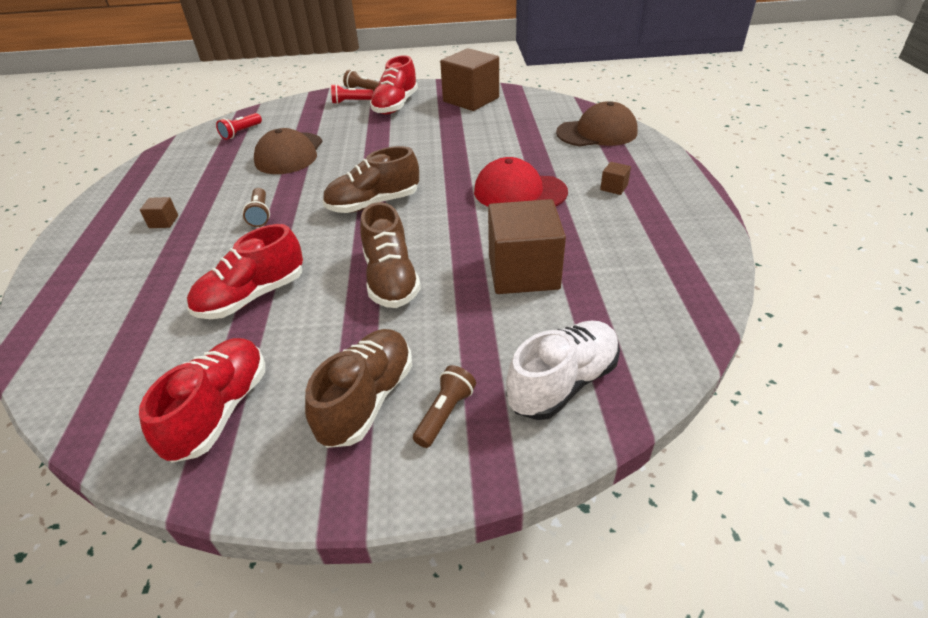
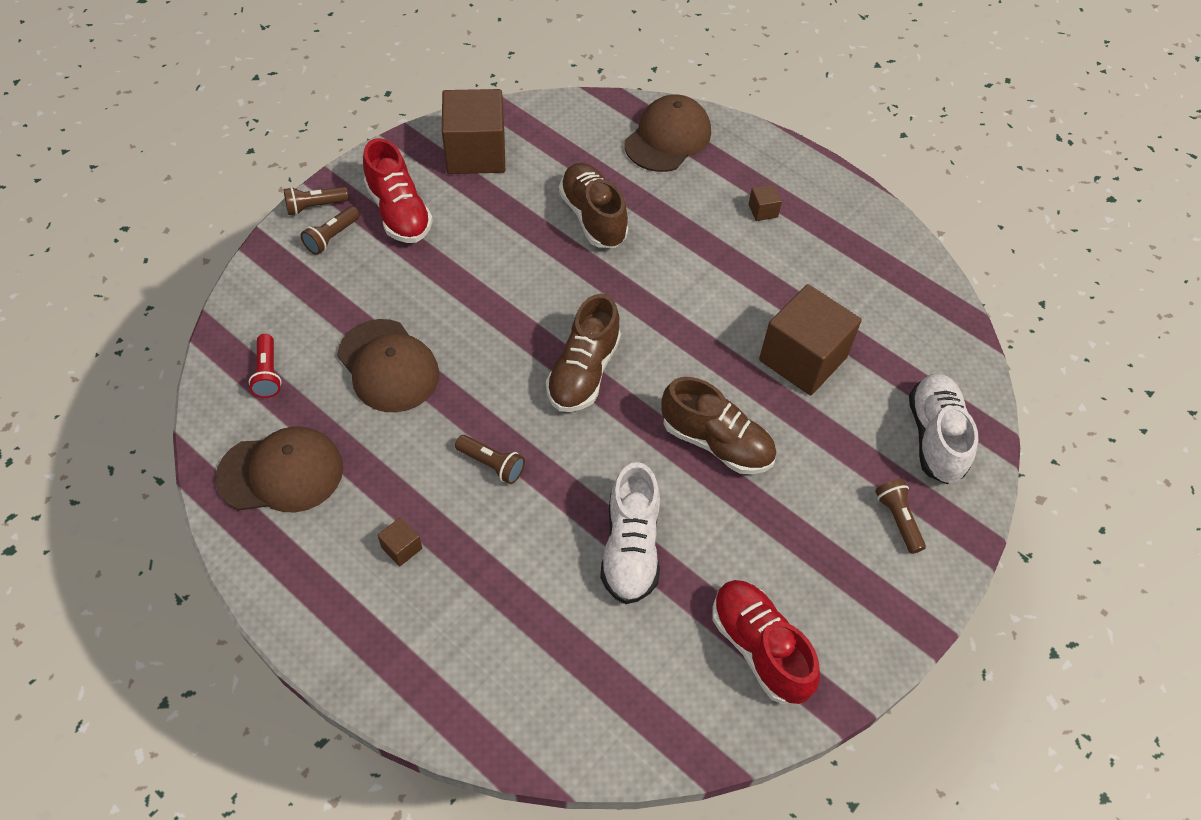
camera: 50 degrees left, 15 degrees up
(179, 166) = (281, 473): none -> brown cap
(252, 296) = (630, 548): red shoe -> white shoe
(351, 102) = (332, 237): red flashlight -> brown flashlight
(367, 399) = (840, 552): brown shoe -> brown shoe (593, 217)
(519, 192) = (693, 267): red cap -> none

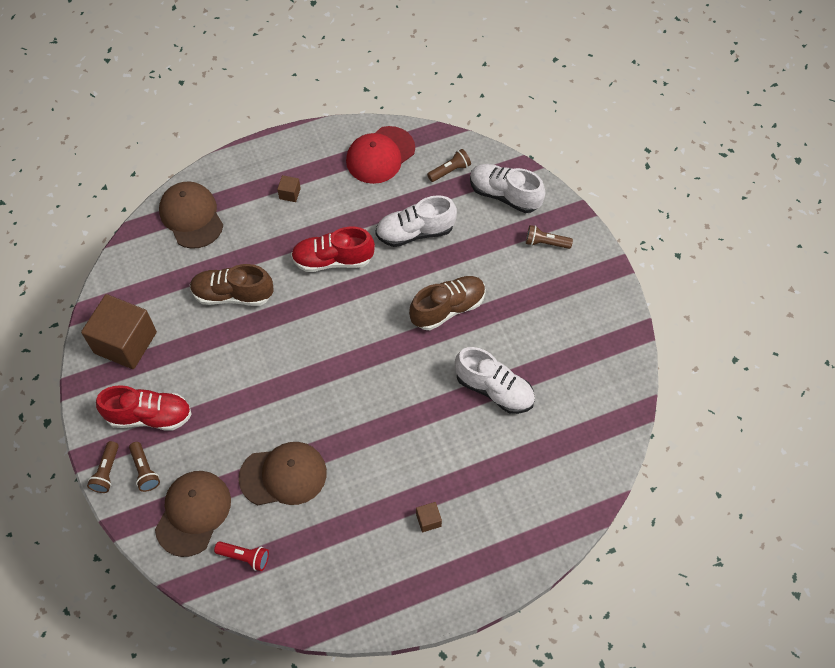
camera: 60 degrees left, 5 degrees up
(281, 473) = (333, 575): brown cap -> brown cap (193, 513)
(492, 464) = (395, 442): brown flashlight -> brown flashlight (450, 171)
(583, 372) = (356, 358): brown shoe -> none
(759, 648) = (587, 353): red shoe -> red shoe (333, 260)
(802, 359) = (415, 232): brown cube -> white shoe
(886, 275) = (380, 155): none -> red cap

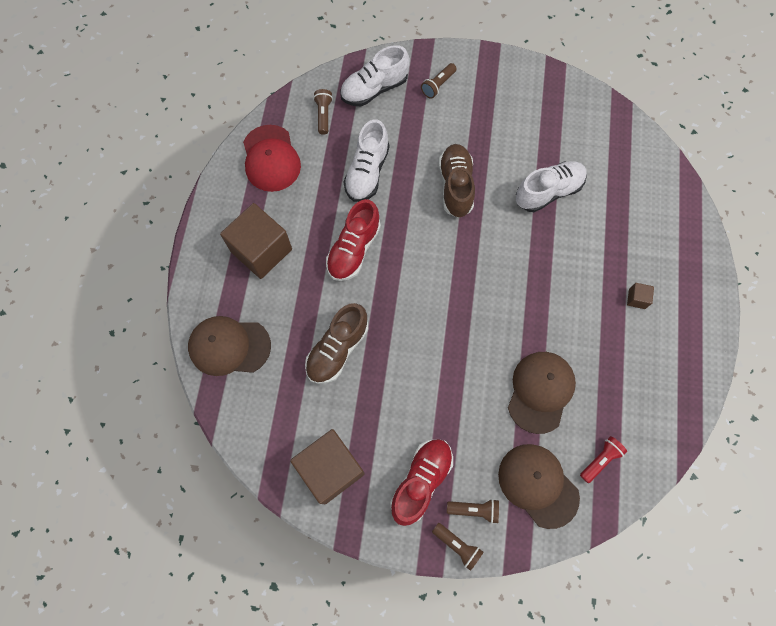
camera: 60 degrees left, 10 degrees up
(290, 193) = (261, 250): brown cube -> brown cube, size x2.47

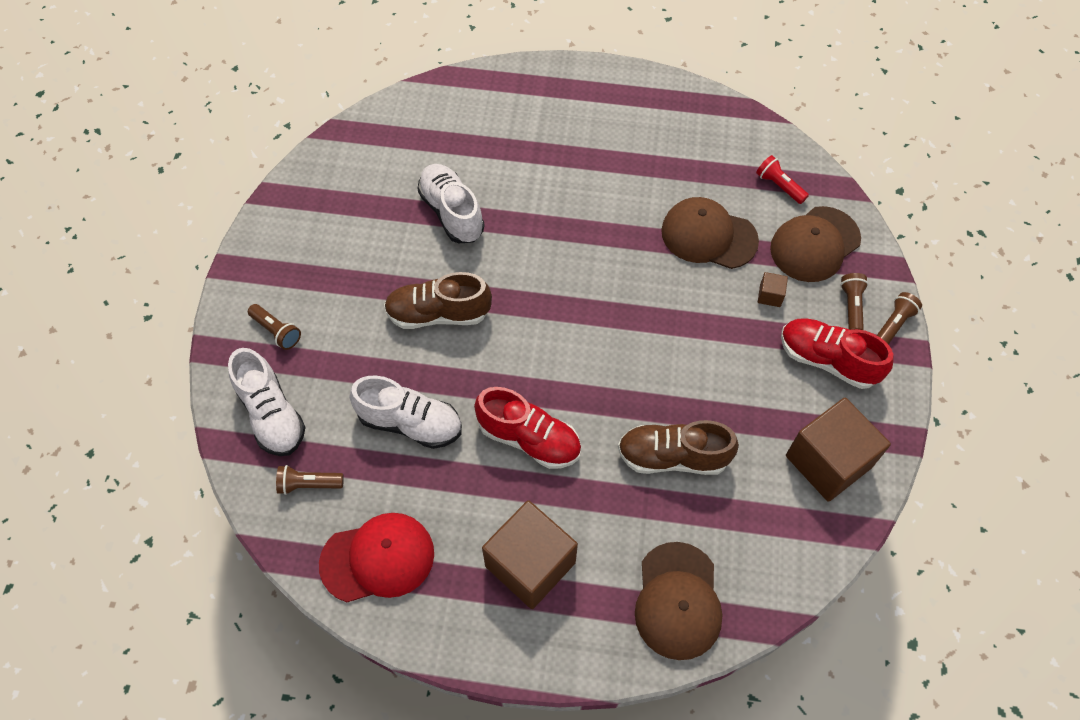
camera: 90 degrees left, 10 degrees down
(337, 349) = (672, 457): brown shoe -> brown shoe turned 150 degrees clockwise
(636, 299) = (592, 137): brown cube -> brown cube (770, 295)

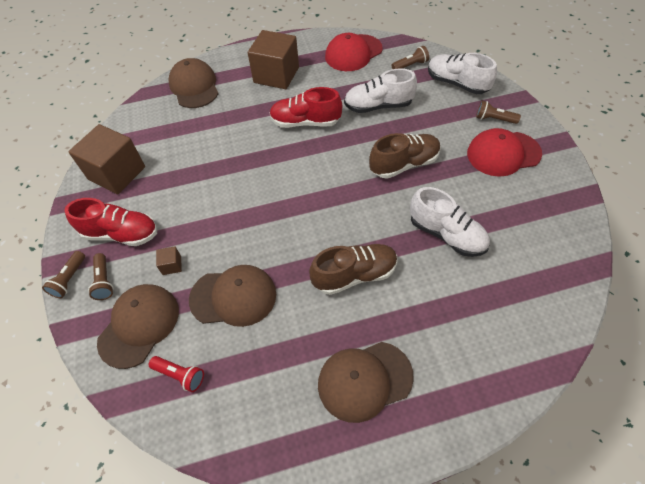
camera: 160 degrees right, 5 degrees down
(310, 278) = (503, 153): none -> red cap
(611, 123) = (364, 380): none -> brown cap
(672, 457) = (216, 143): brown shoe -> brown shoe (355, 275)

